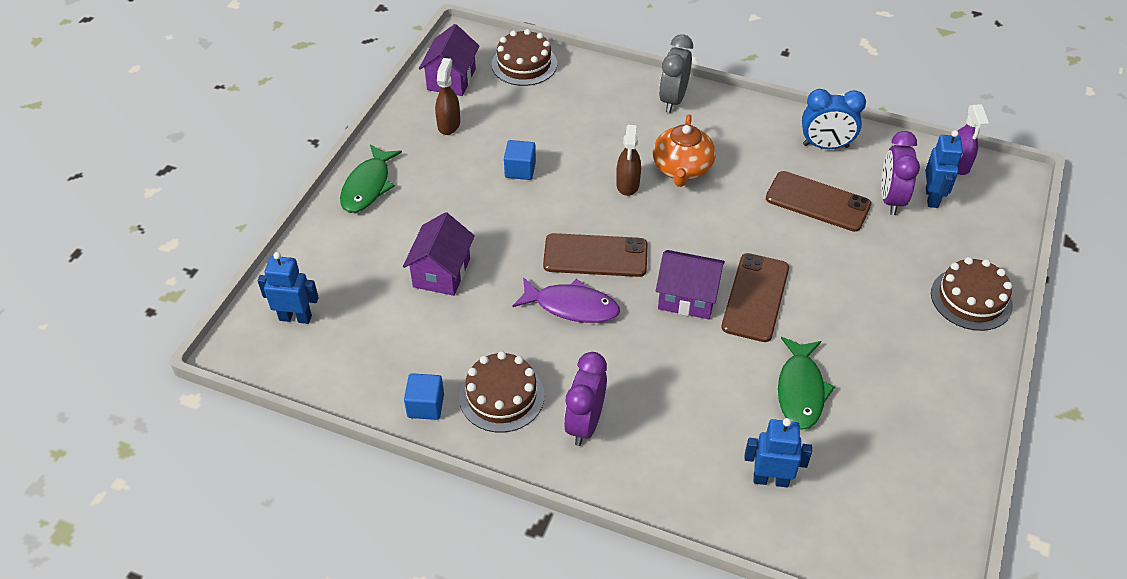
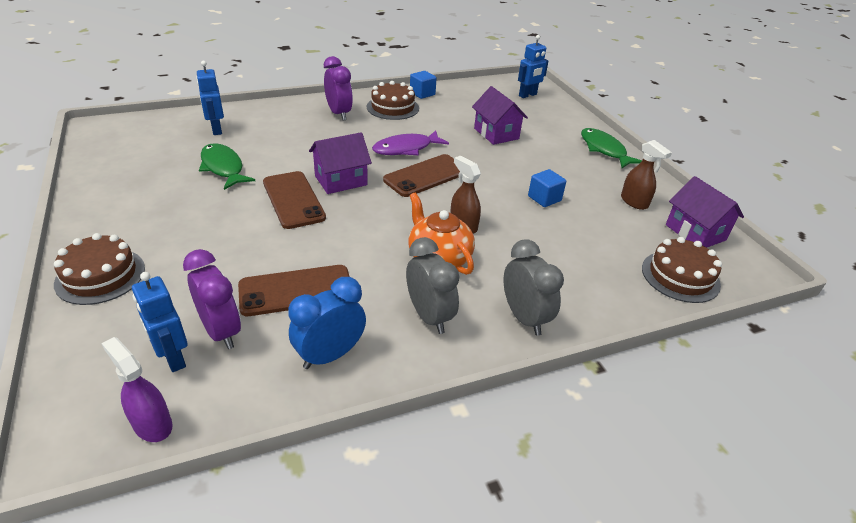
camera: 135 degrees right, 10 degrees down
(736, 134) = (429, 316): none -> grey clock
(771, 479) = (216, 130): blue robot -> blue robot turned 105 degrees clockwise

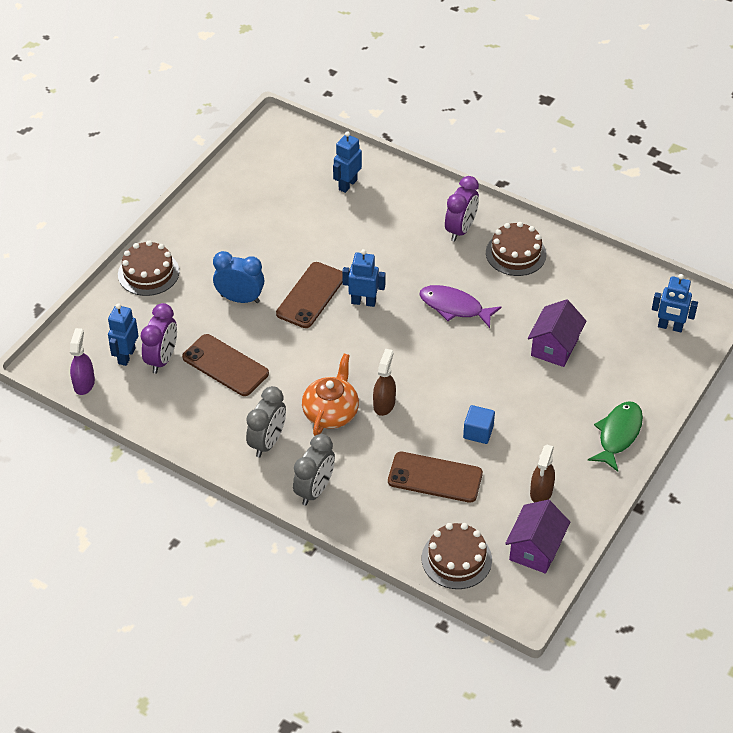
camera: 55 degrees right, 10 degrees up
(223, 167) = (305, 230): green fish -> none
(330, 355) = (191, 418): blue clock -> blue clock (240, 299)
(341, 180) = (363, 302): purple house -> blue robot
(422, 93) = (570, 254): blue cube -> none
(426, 176) = (427, 344): brown phone -> brown phone (435, 477)

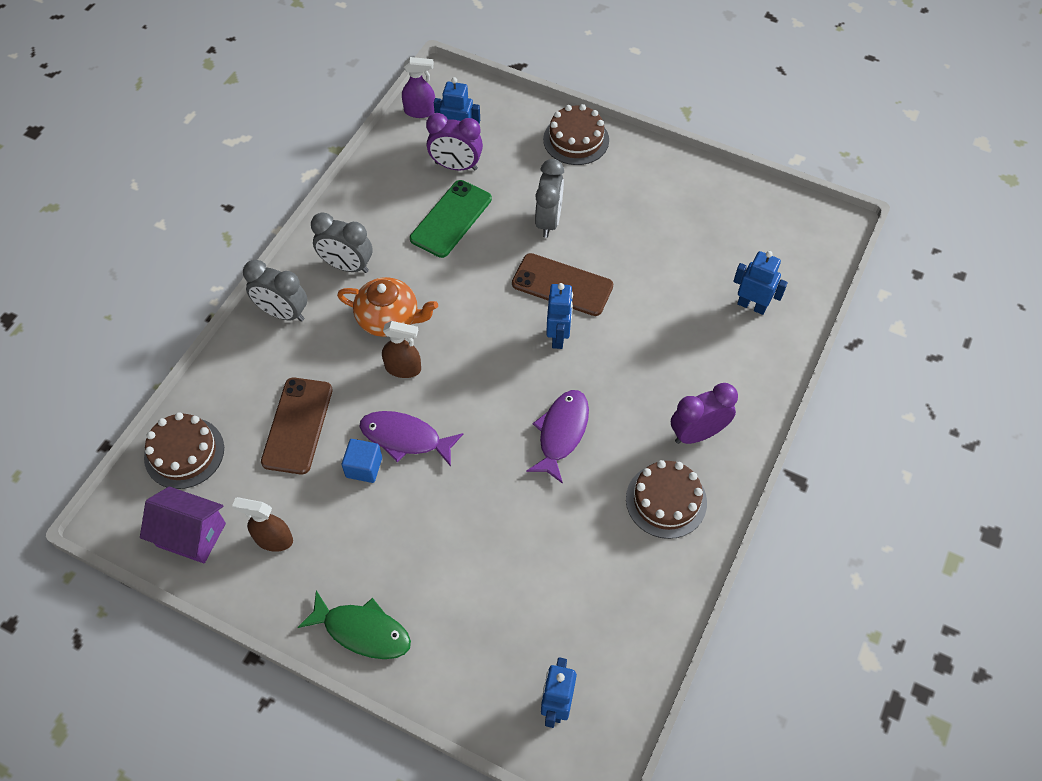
camera: 85 degrees right, 10 degrees up
(225, 365) = (451, 219): brown phone -> green phone
(240, 299) = (548, 221): blue clock -> grey clock
(452, 404) = (405, 438): none -> purple fish
(460, 230) = (697, 433): purple clock -> purple clock turned 135 degrees clockwise
(554, 347) = (506, 551): purple house -> none

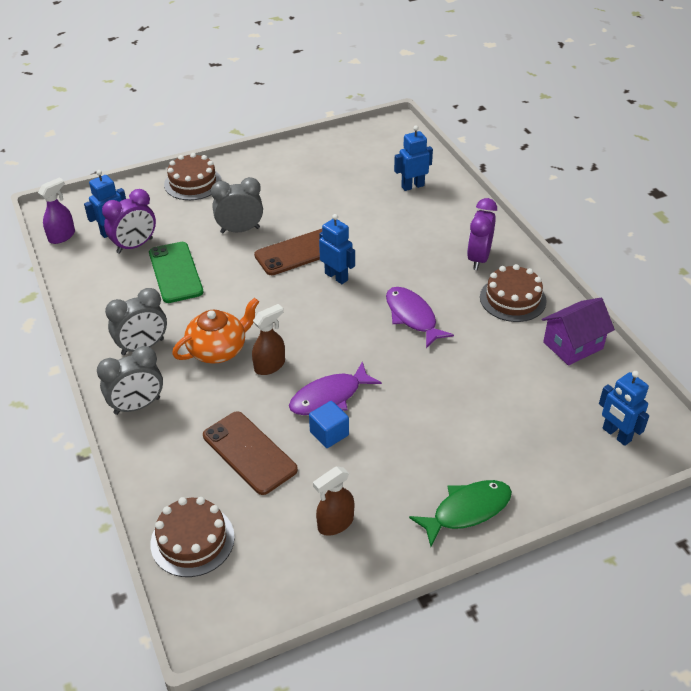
camera: 50 degrees left, 15 degrees down
(191, 534) = (275, 577): purple house -> purple house (573, 345)
(548, 221) = (240, 230): grey clock -> grey clock turned 60 degrees counterclockwise

